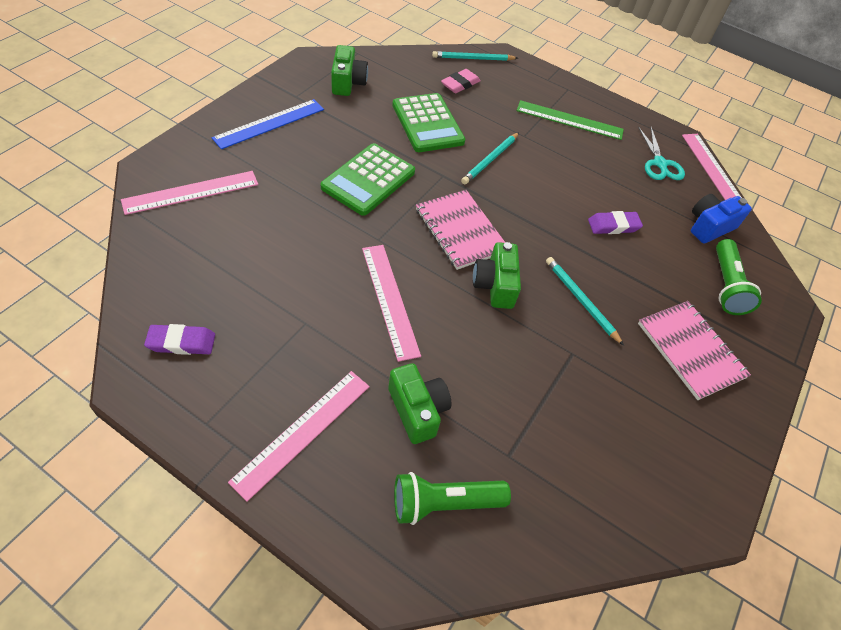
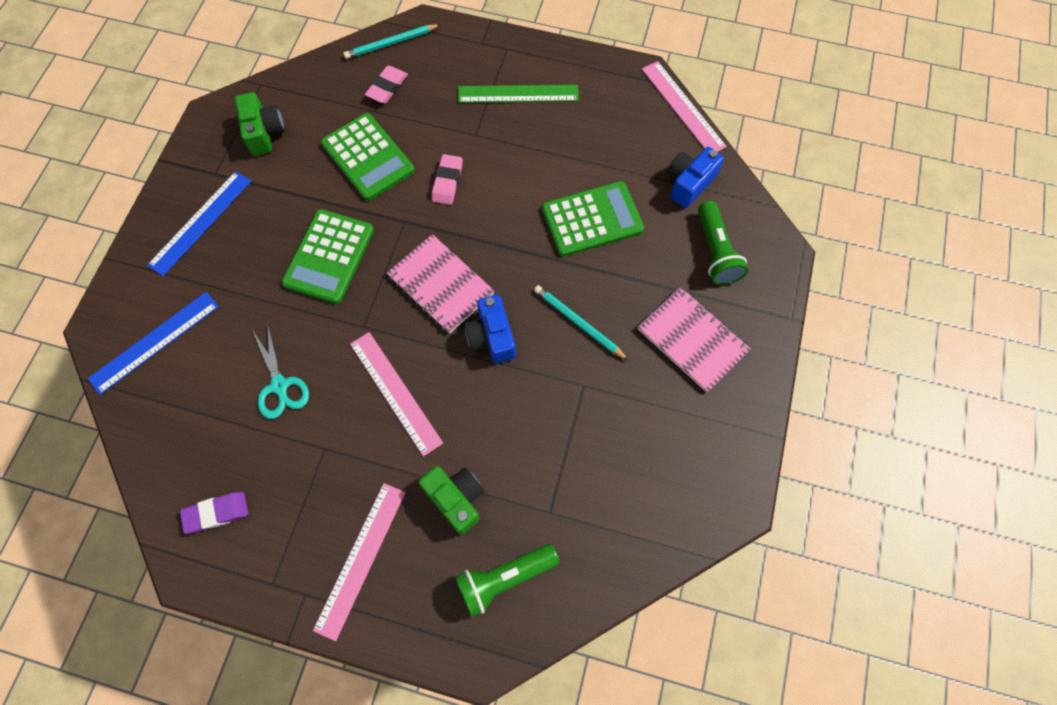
camera: 10 degrees left, 15 degrees up
(191, 192) = (155, 342): pink ruler -> blue ruler
(490, 160) = (447, 182): turquoise pencil -> pink eraser
(495, 285) = (491, 337): green camera -> blue camera
(613, 226) = (592, 219): purple eraser -> green calculator
(660, 164) = (625, 119): turquoise scissors -> turquoise scissors (280, 386)

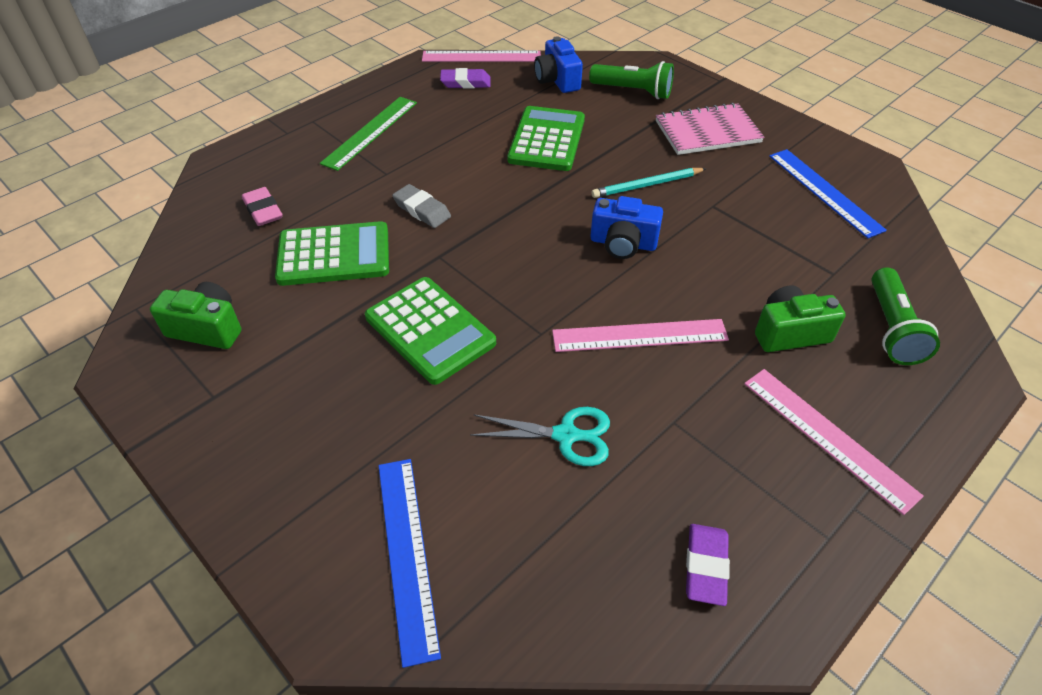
camera: 60 degrees left, 20 degrees down
(200, 222) = (270, 437): blue ruler -> blue ruler (824, 192)
(391, 43) = (212, 189): turquoise pencil -> none
(441, 285) = (537, 257): pink notebook -> none
(447, 182) = (422, 210): pink eraser -> grey eraser
(633, 118) = (465, 83): none -> purple eraser

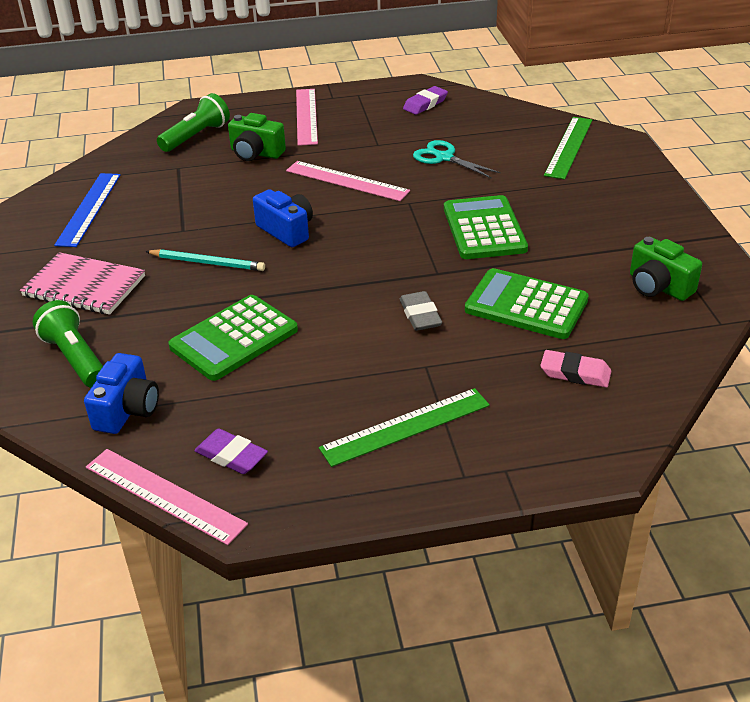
camera: 145 degrees left, 10 degrees down
(263, 210) = (575, 373): pink eraser -> pink eraser turned 75 degrees counterclockwise
(407, 554) = (568, 147): blue ruler -> green ruler

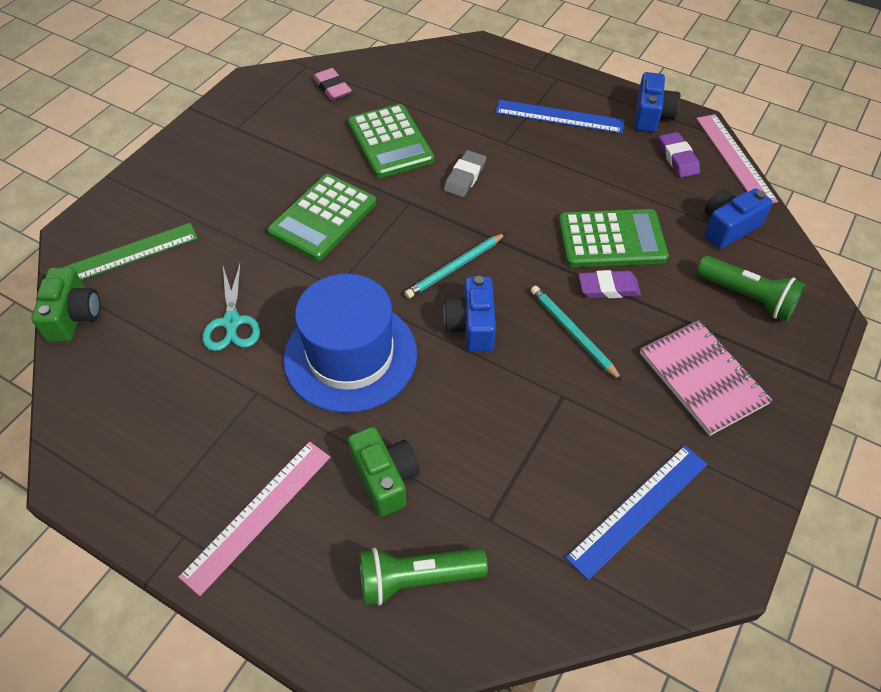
camera: 140 degrees left, 15 degrees up
(75, 358) = (747, 297): green flashlight -> green flashlight turned 60 degrees counterclockwise
(305, 494) = (651, 116): none -> blue camera
(341, 253) = (455, 268): none -> turquoise pencil
(347, 181) = (350, 356): pink ruler -> blue hat
(405, 426) = (559, 117): green ruler -> blue ruler
(425, 104) = (121, 428): purple eraser -> purple eraser (608, 288)
(575, 373) = (428, 89): pink eraser -> pink eraser (332, 88)
(658, 286) = (296, 104): green camera -> green camera (74, 316)

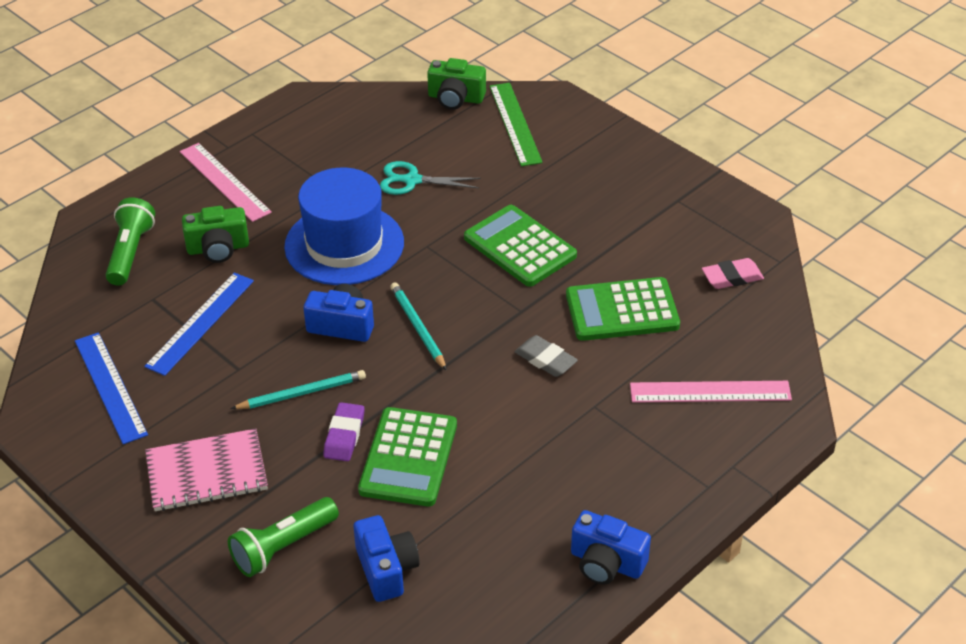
camera: 105 degrees right, 10 degrees down
(559, 117) = (628, 467): blue ruler -> blue ruler (200, 323)
(678, 158) = (517, 563): purple eraser -> none
(735, 158) = (498, 624): pink ruler -> pink ruler (710, 392)

